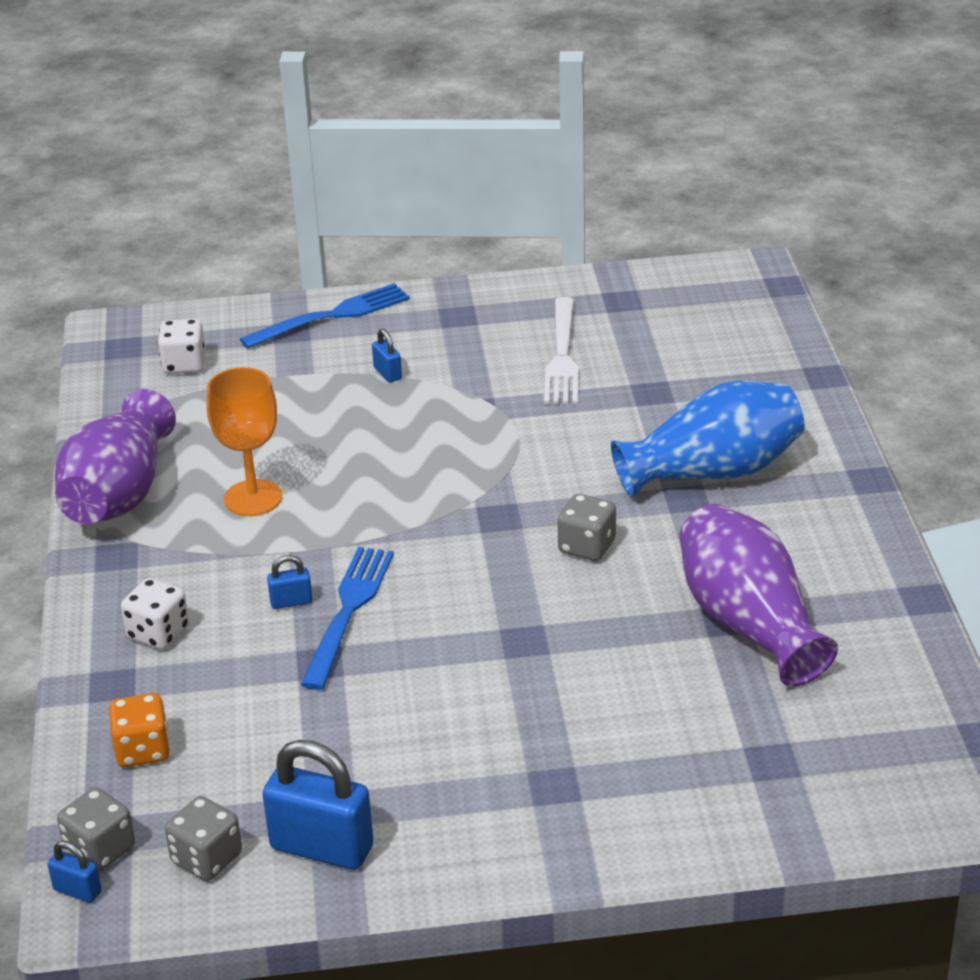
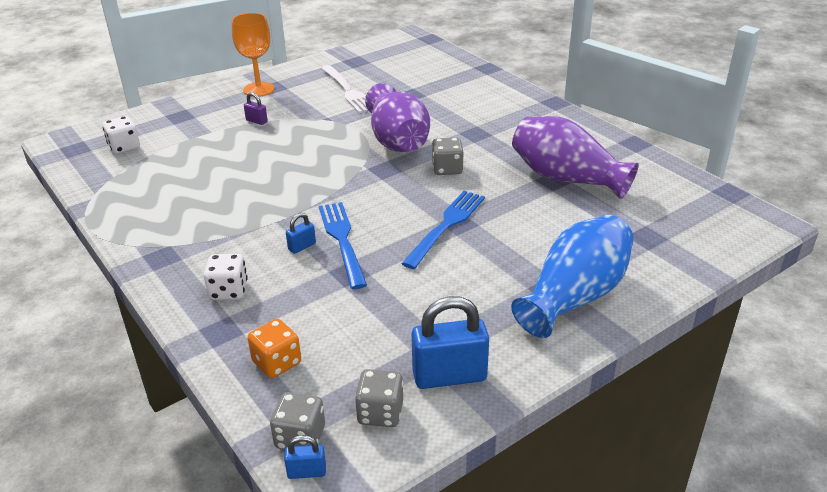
camera: 30 degrees left, 0 degrees up
(119, 494) = (136, 223): purple vase -> purple vase (397, 141)
(253, 498) = (228, 201): orange goblet -> orange goblet (259, 89)
(331, 316) = (198, 104): blue fork -> blue fork (446, 226)
(387, 373) = (256, 121): blue padlock -> purple padlock
(713, 471) = (477, 119): blue vase -> blue vase (575, 296)

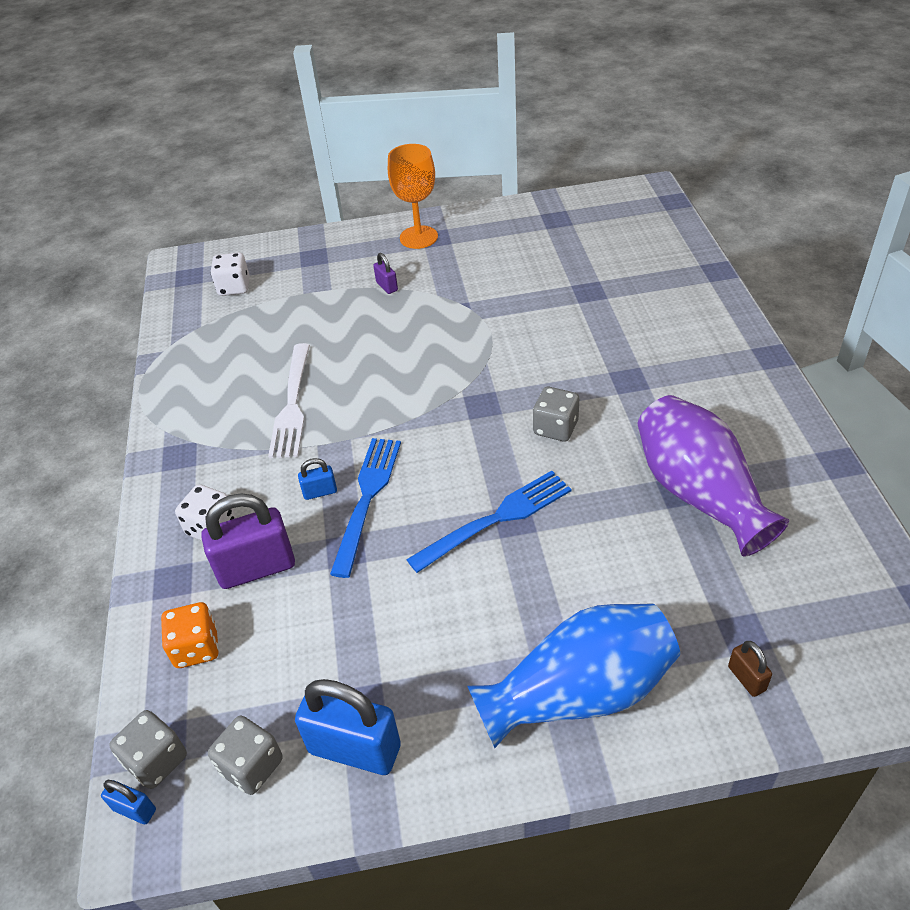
camera: 30 degrees right, 10 degrees up
(287, 303) = (257, 568): none -> purple padlock
(348, 91) = (517, 265): white fork -> white fork (292, 404)
(397, 141) = (525, 363): purple vase -> none
(666, 257) = (746, 678): none -> brown padlock

